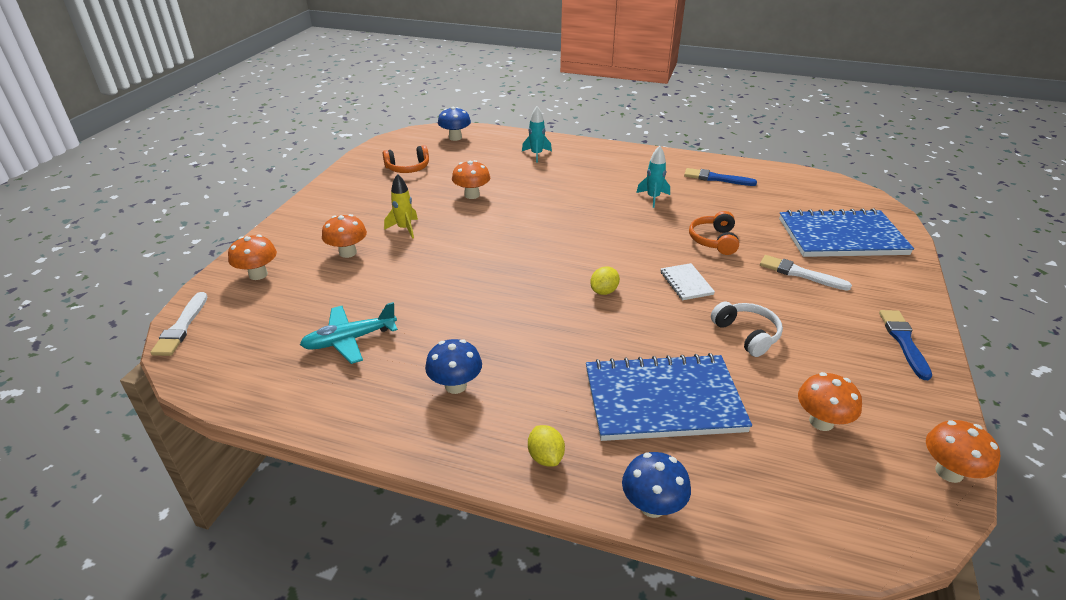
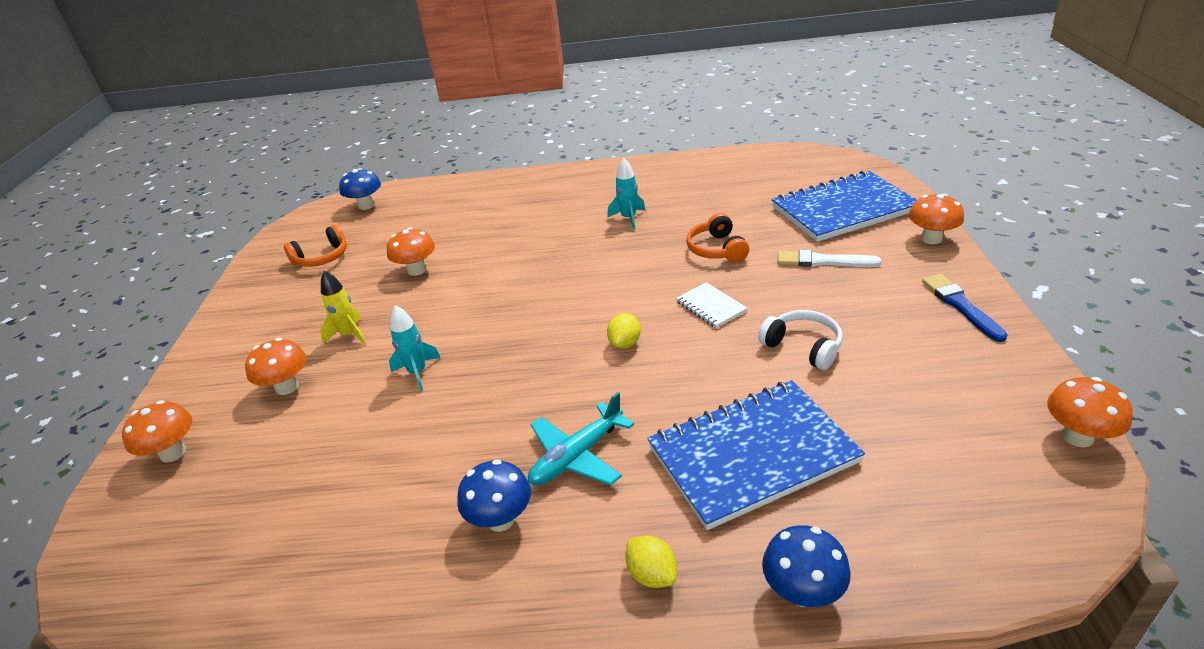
camera: 15 degrees left, 0 degrees up
(181, 327) = (86, 562): white brush -> none
(349, 340) = (336, 503): turquoise plane -> turquoise plane (577, 456)
(536, 154) = (473, 202): turquoise rocket -> turquoise rocket (417, 372)
(716, 178) = (686, 179): blue brush -> none
(821, 422) = (928, 423): orange mushroom -> orange mushroom (931, 239)

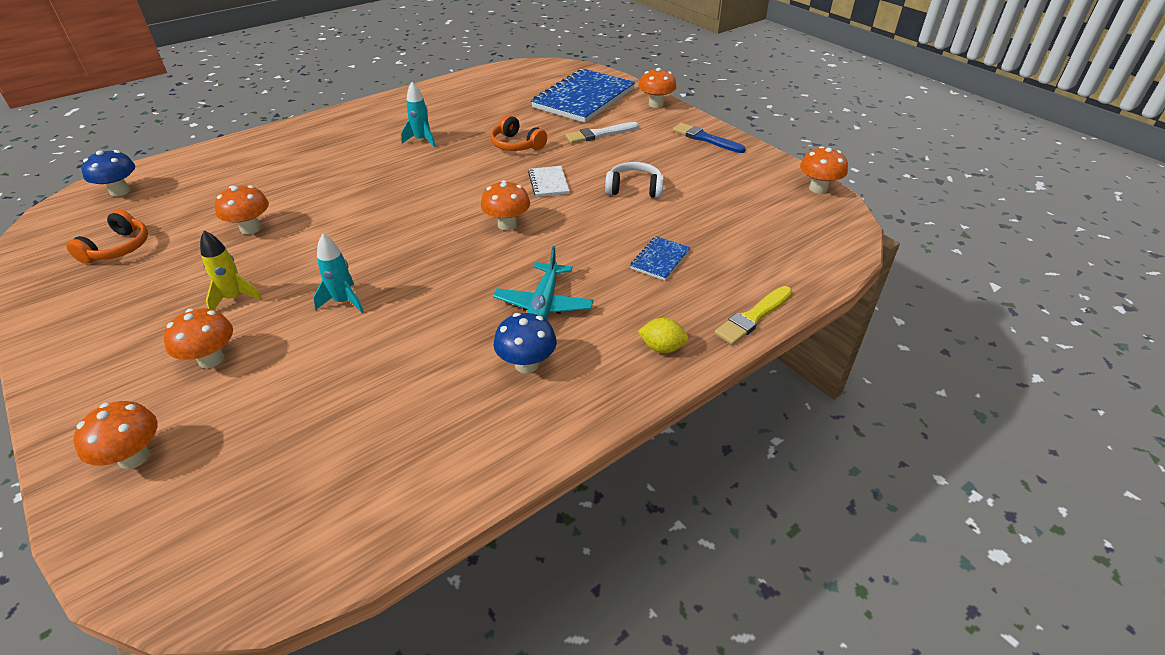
camera: 40 degrees left, 5 degrees up
(625, 343) = (507, 224): yellow lemon -> orange mushroom
(710, 307) = (548, 183): white notebook -> white notebook turned 60 degrees clockwise
(752, 454) = (660, 260): blue notebook -> blue notebook, size x0.44
(802, 592) = (753, 317): blue mushroom -> yellow brush

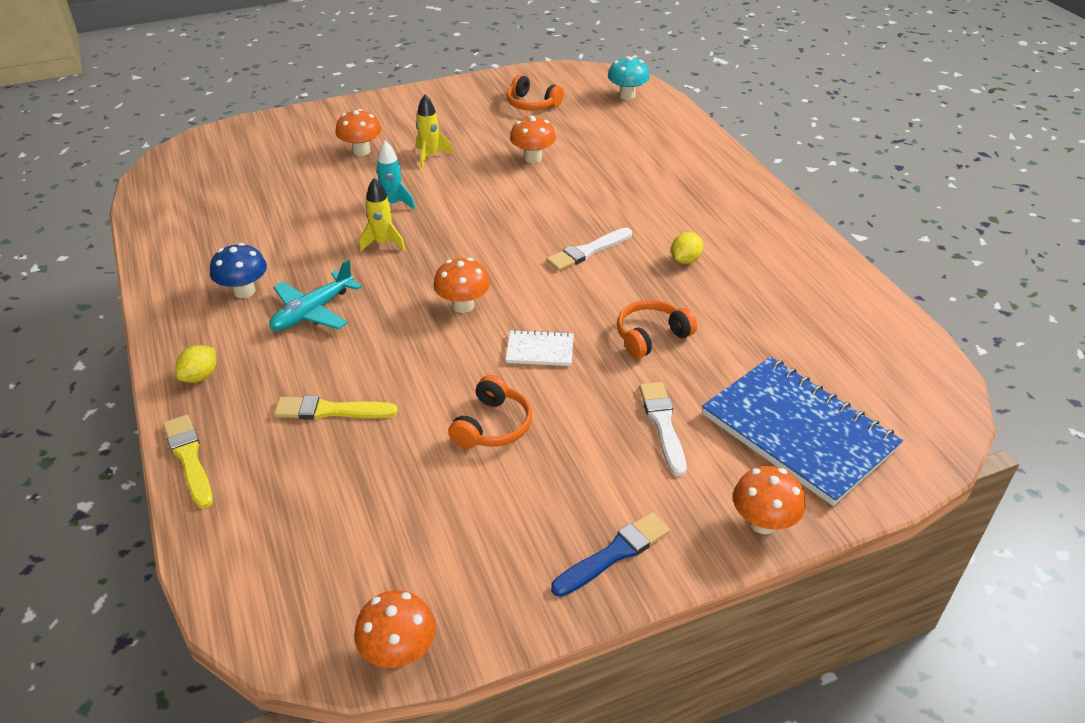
camera: 105 degrees right, 0 degrees up
(120, 191) = (627, 95): blue mushroom -> turquoise mushroom
(134, 457) = (286, 133): orange mushroom -> none
(416, 179) = (588, 251): none -> white brush
(420, 290) = (383, 243): none -> yellow rocket
(422, 140) = (685, 260): turquoise rocket -> yellow lemon
(544, 305) = (313, 312): turquoise plane -> turquoise plane turned 75 degrees counterclockwise
(634, 189) = (492, 426): white headphones -> orange headphones
(660, 260) = (331, 410): blue notebook -> yellow brush

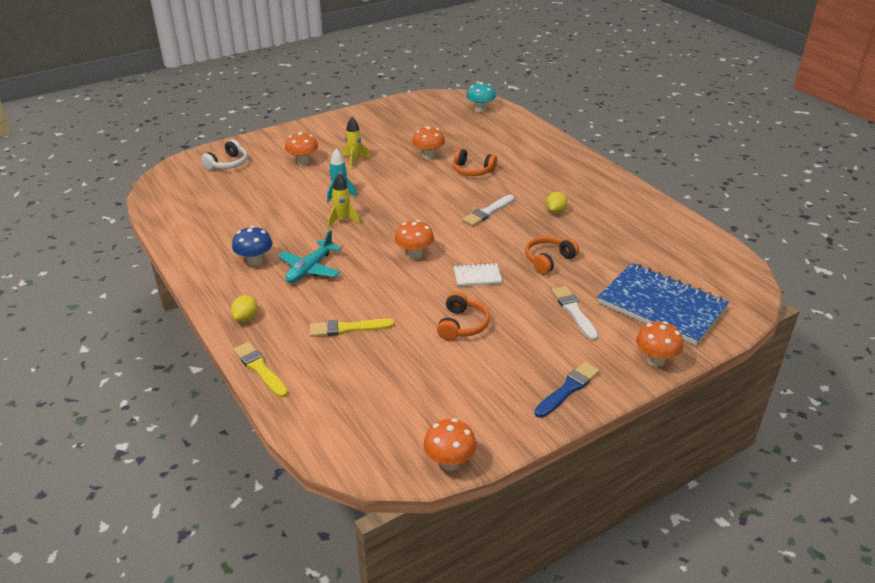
camera: 10 degrees left, 5 degrees down
(263, 145) = (228, 164): none -> white headphones
(532, 104) = (415, 120): orange headphones -> orange headphones (472, 170)

